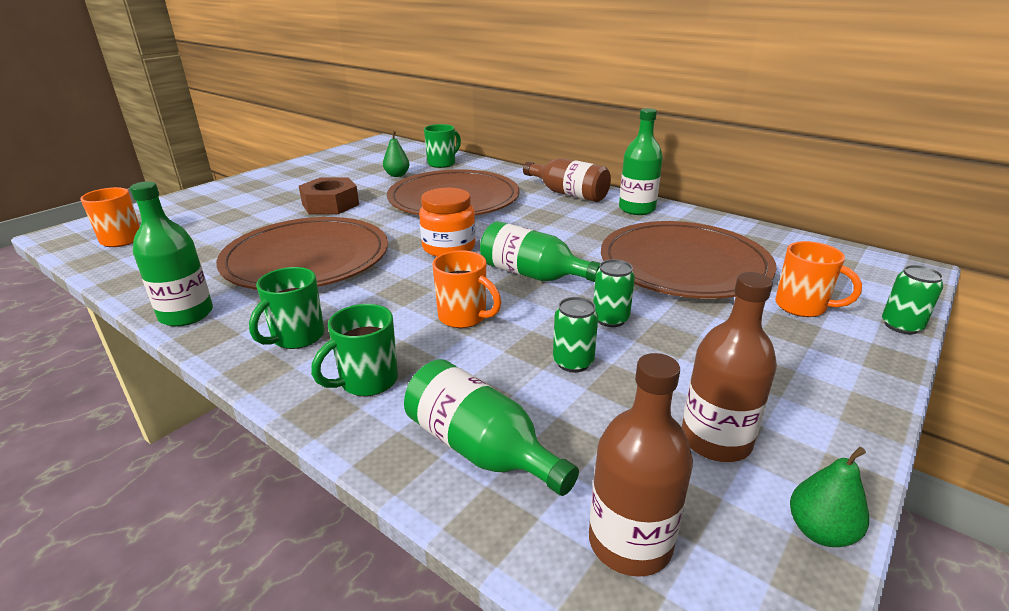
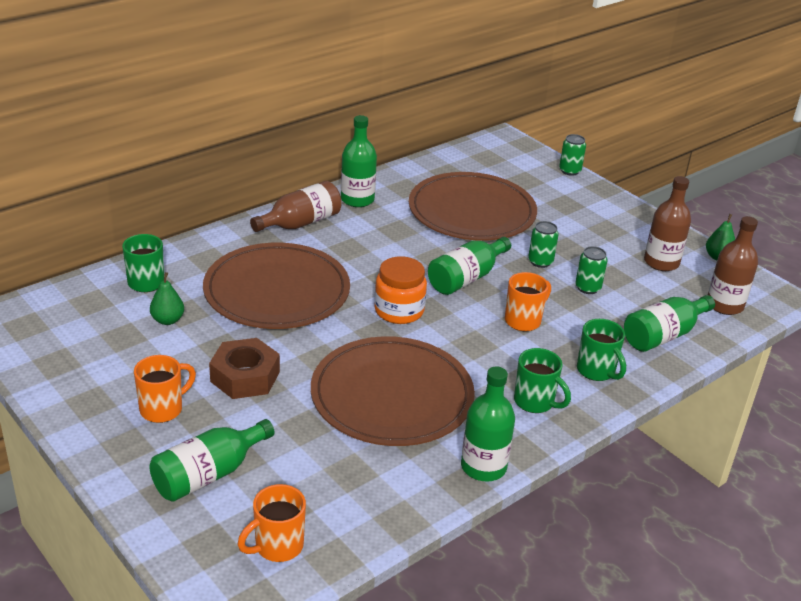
camera: 80 degrees left, 5 degrees up
(213, 209) = (208, 474): none -> green bottle
(802, 307) = (542, 191): orange mug -> orange mug (163, 409)

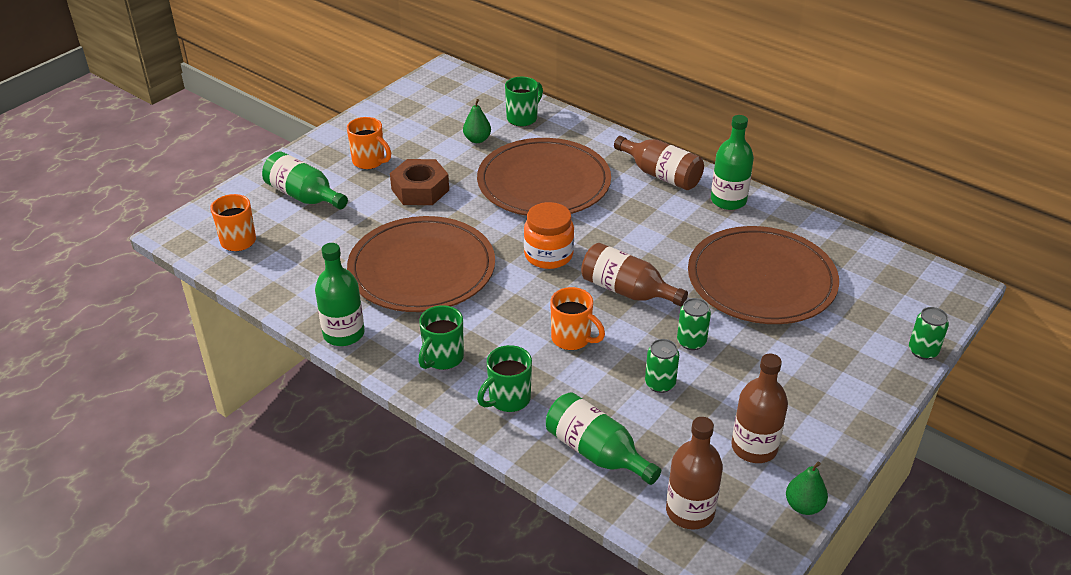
camera: 80 degrees right, 5 degrees up
(466, 278) = (627, 291): green bottle -> brown bottle

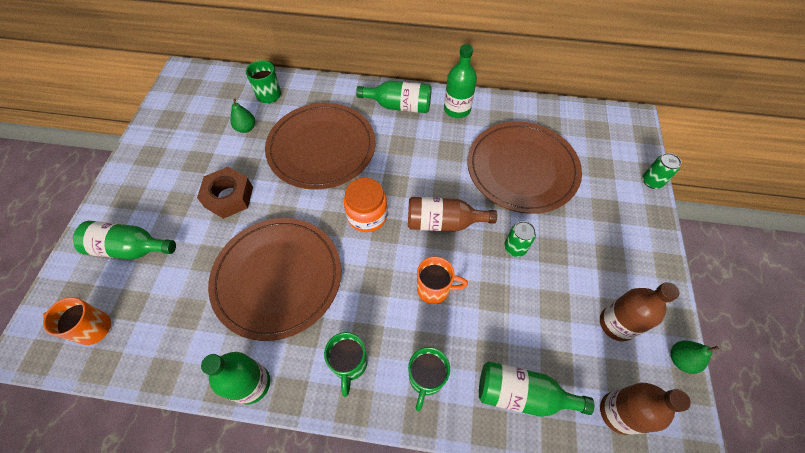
camera: 30 degrees left, 20 degrees up
(369, 161) = (169, 186): orange mug -> none
(660, 383) = (520, 299): green can -> none
(661, 175) = (399, 106): brown bottle -> green bottle

